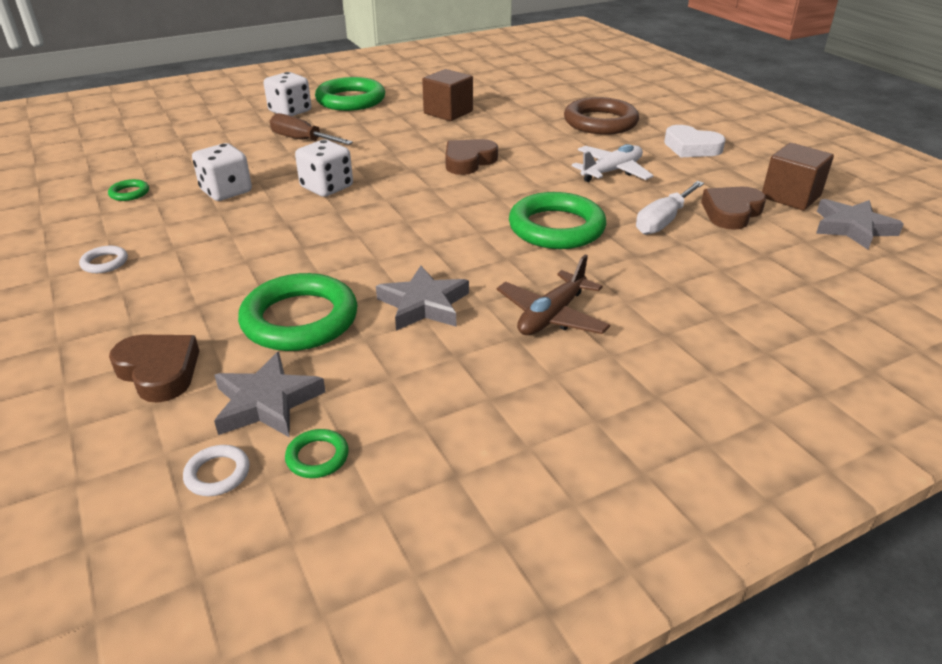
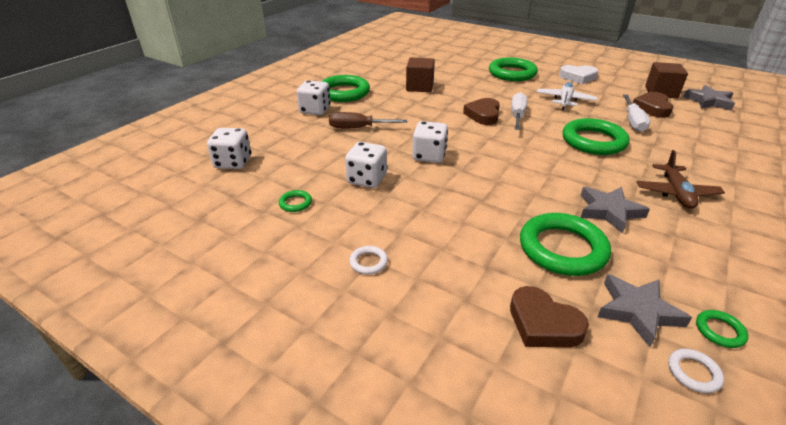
camera: 30 degrees left, 0 degrees up
(137, 142) = (233, 162): none -> white dice
(159, 371) = (543, 324): brown heart -> brown heart turned 150 degrees counterclockwise
(510, 173) = (517, 116): none -> white screwdriver
(600, 122) = (512, 73): brown ring -> green ring

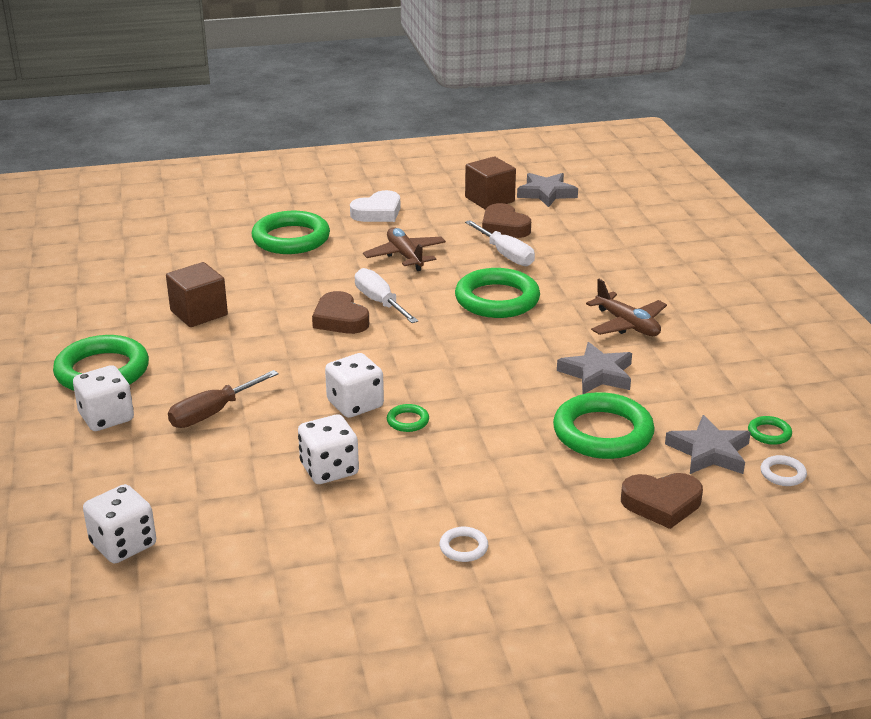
camera: 45 degrees left, 5 degrees down
(295, 203) = (294, 541): green ring -> green ring (408, 421)
(565, 101) = (405, 256): white plane -> brown plane

